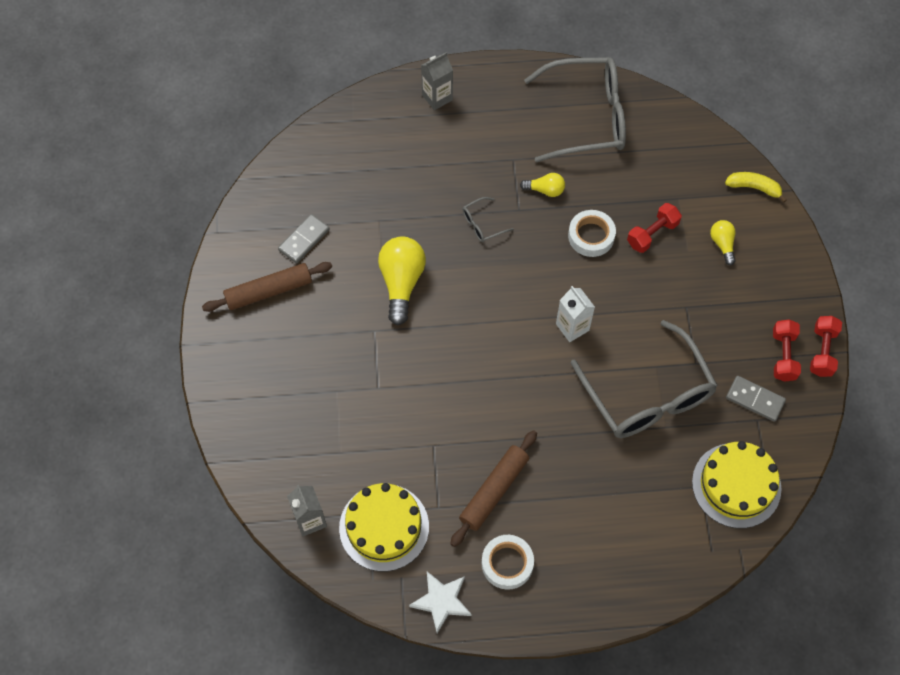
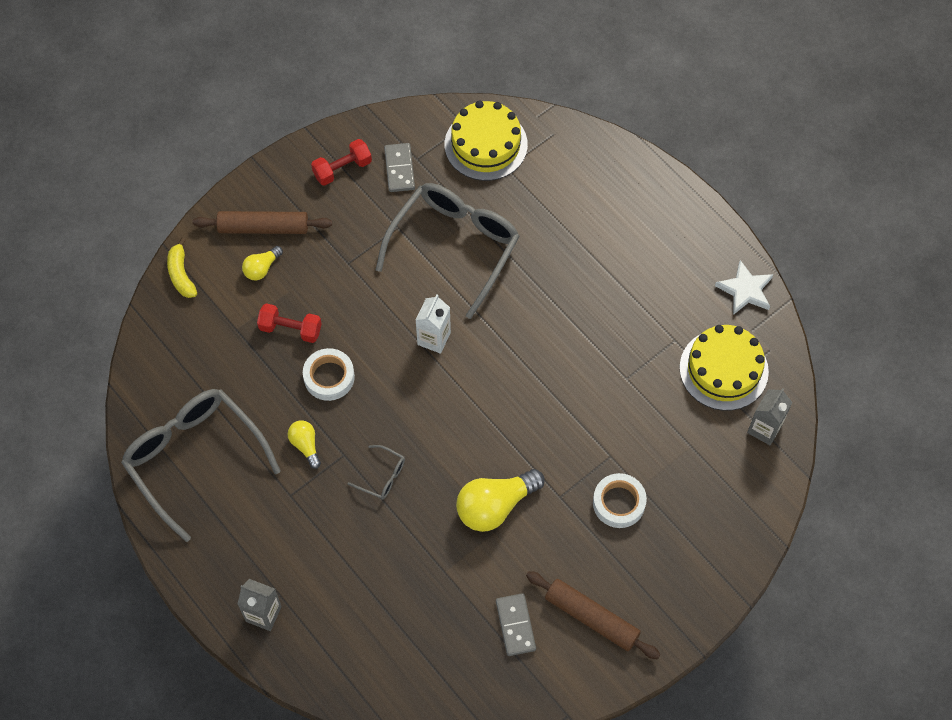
camera: 125 degrees left, 0 degrees up
(304, 240) = (515, 625): grey domino -> grey domino turned 75 degrees clockwise
(494, 491) = (628, 308): brown rolling pin -> brown rolling pin (263, 227)
(507, 563) = (678, 263): white tape -> white tape (618, 503)
(822, 351) = (317, 144): red dumbbell -> none

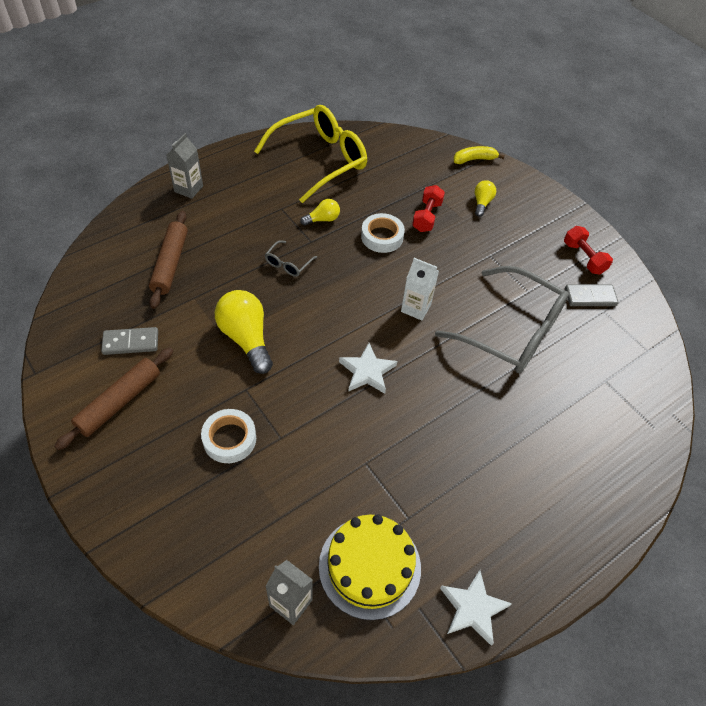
camera: 90 degrees right, 10 degrees down
(194, 458) = (320, 160): grey glasses -> yellow glasses
(262, 268) = (482, 203): yellow light bulb -> yellow light bulb turned 60 degrees clockwise
(263, 227) = (520, 206): brown rolling pin -> brown rolling pin (170, 264)
(486, 144) = (629, 366): yellow cake -> none
(523, 382) = (367, 371): none -> white star

